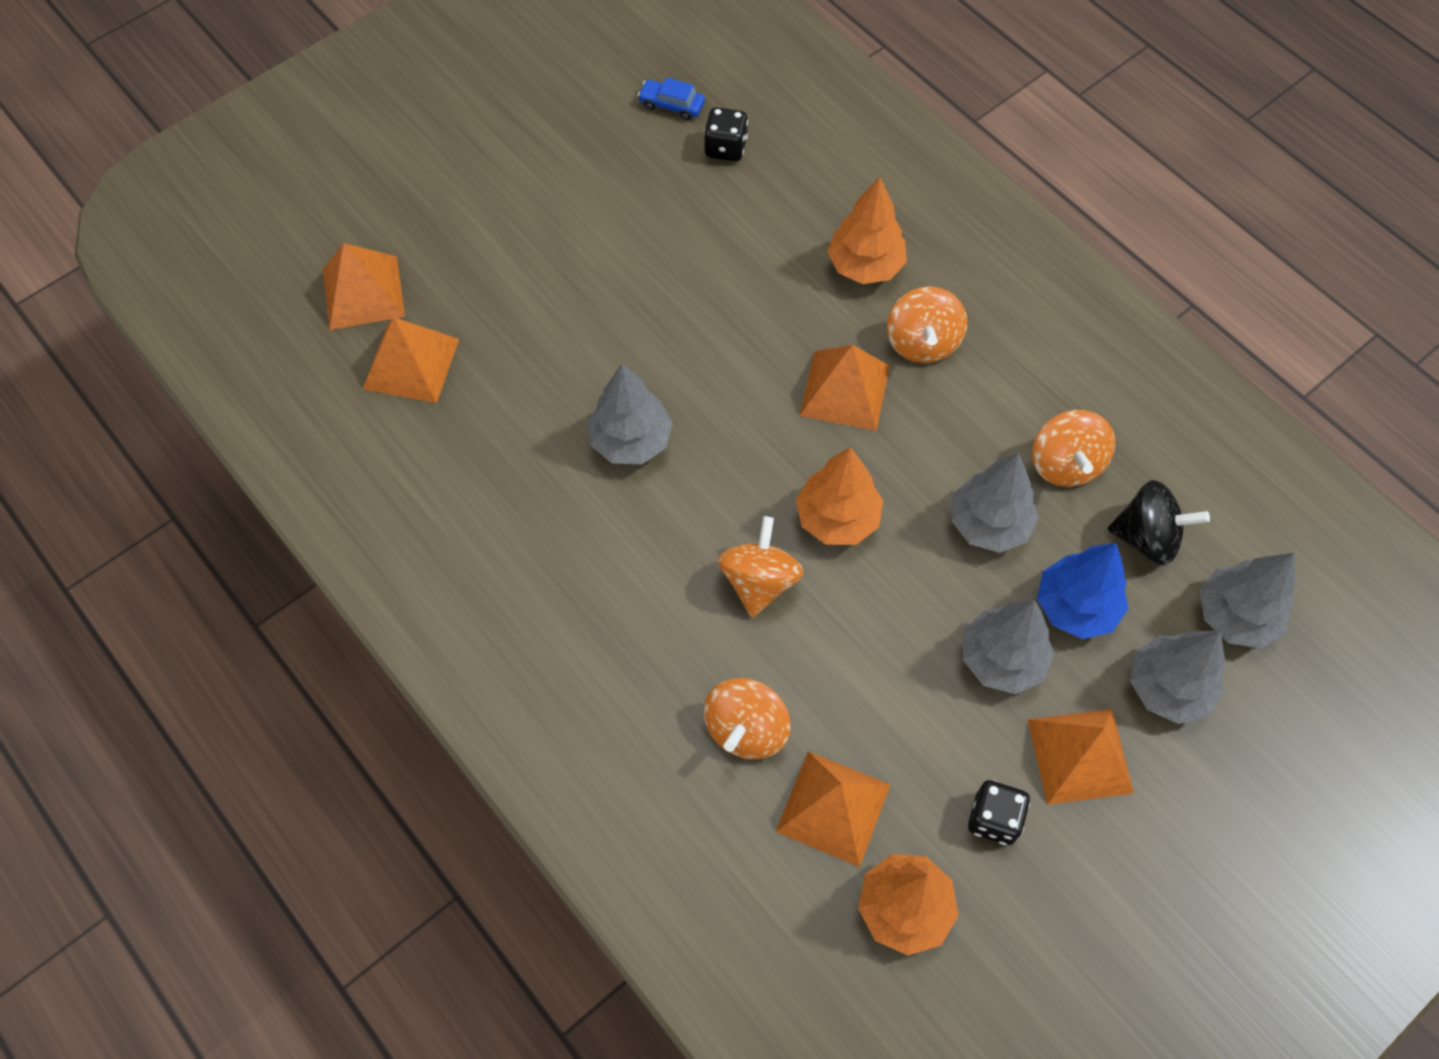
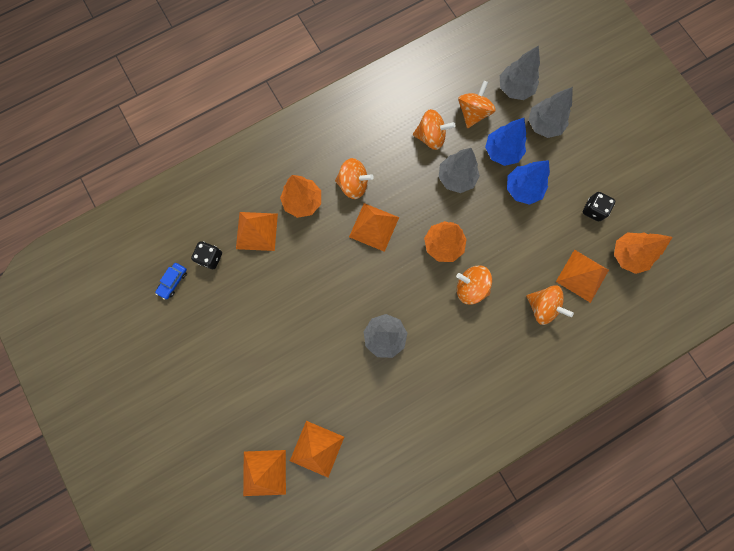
camera: 80 degrees left, 15 degrees up
(1002, 659) = (522, 189): grey tree -> blue tree
(1080, 756) = (570, 168): orange pyramid -> orange pyramid (257, 231)
(1147, 537) = (473, 113): black spinning top -> orange spinning top

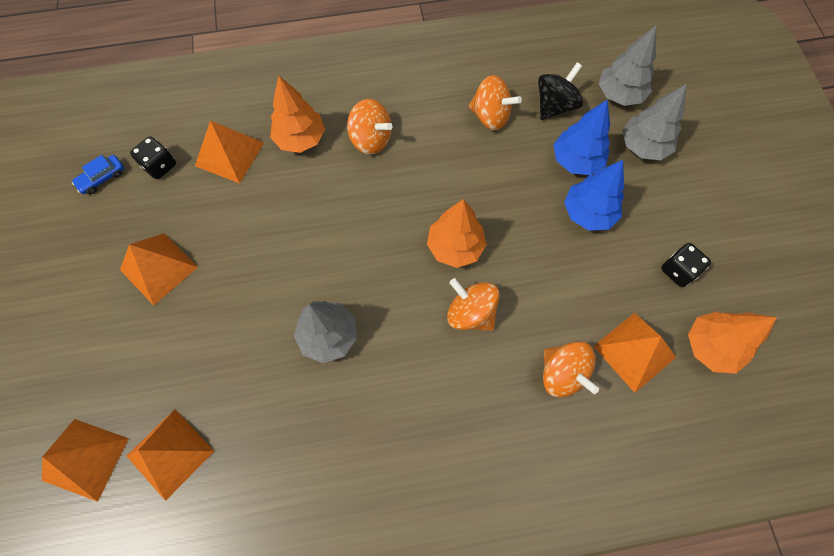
camera: 20 degrees right, 10 degrees down
(374, 227) = (375, 196): orange pyramid -> orange pyramid (158, 268)
(456, 178) = (504, 172): grey tree -> none
(473, 113) = (555, 106): orange spinning top -> black spinning top

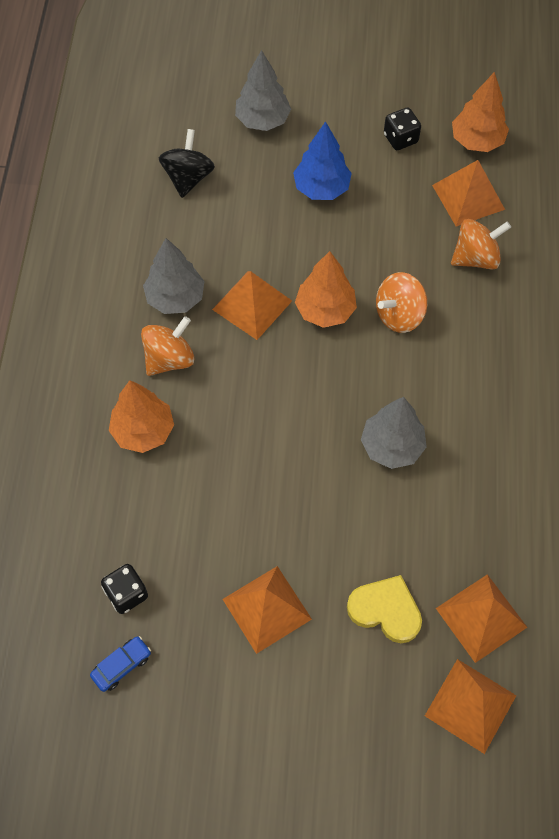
camera: 75 degrees left, 5 degrees down
(102, 178) = (122, 665): blue car -> blue car turned 105 degrees counterclockwise
(168, 365) = (385, 610): none -> yellow heart
(229, 154) = (137, 511): orange pyramid -> orange pyramid (252, 305)
(490, 116) = (180, 238): orange spinning top -> none
(555, 106) = (188, 178): black spinning top -> black spinning top turned 45 degrees clockwise
(576, 161) = (260, 179): blue tree -> none
(619, 95) = (195, 119): grey tree -> grey tree (175, 298)

